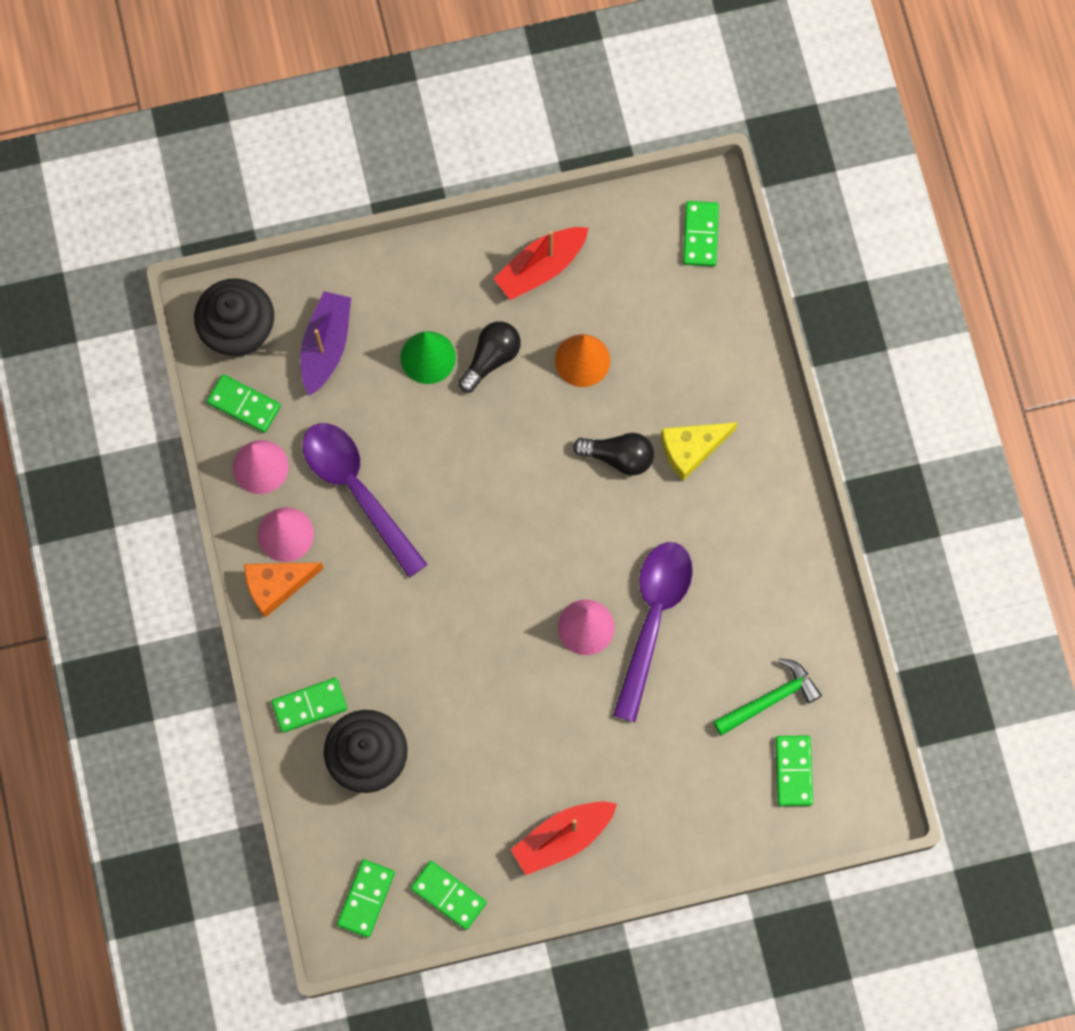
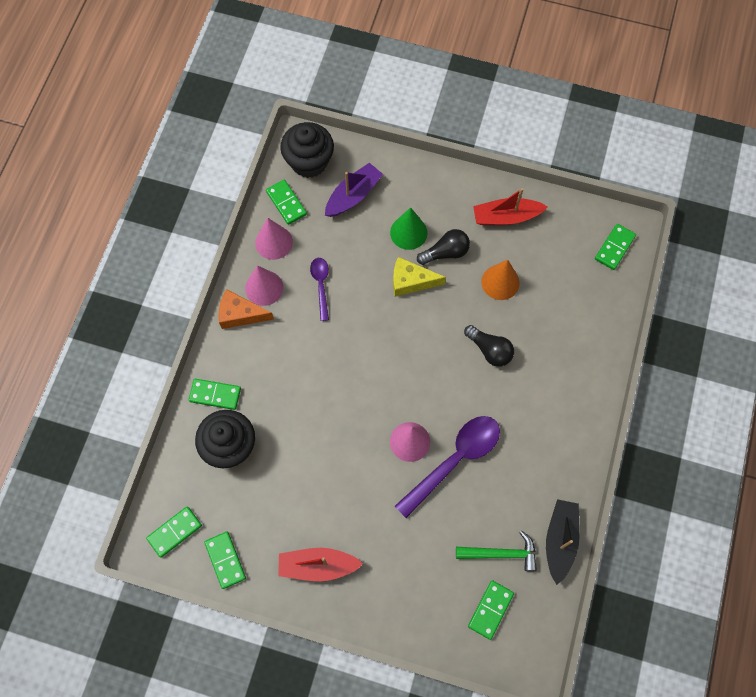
camera: 30 degrees right, 5 degrees down
(357, 490) = (321, 285): purple spoon -> purple spoon, size x0.54
(691, 449) = (538, 370): yellow cheese -> yellow cheese (411, 281)
(830, 644) = (560, 540): none -> black boat

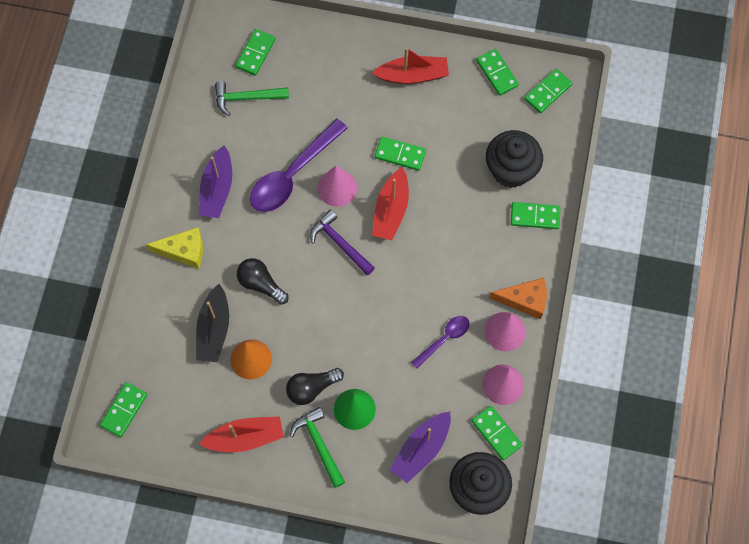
camera: 175 degrees right, 0 degrees up
(321, 285) = (444, 339): purple spoon -> purple spoon turned 120 degrees counterclockwise
(342, 473) = (400, 154): none -> green domino
(357, 413) = (391, 210): none -> red boat
(410, 383) = (340, 243): none -> purple hammer
(411, 281) = (347, 352): yellow cheese -> yellow cheese (183, 251)
(441, 206) = (319, 445): none -> green hammer
(532, 451) = (217, 189): none -> purple boat
(560, 540) = (192, 113): black boat -> black boat (214, 329)

